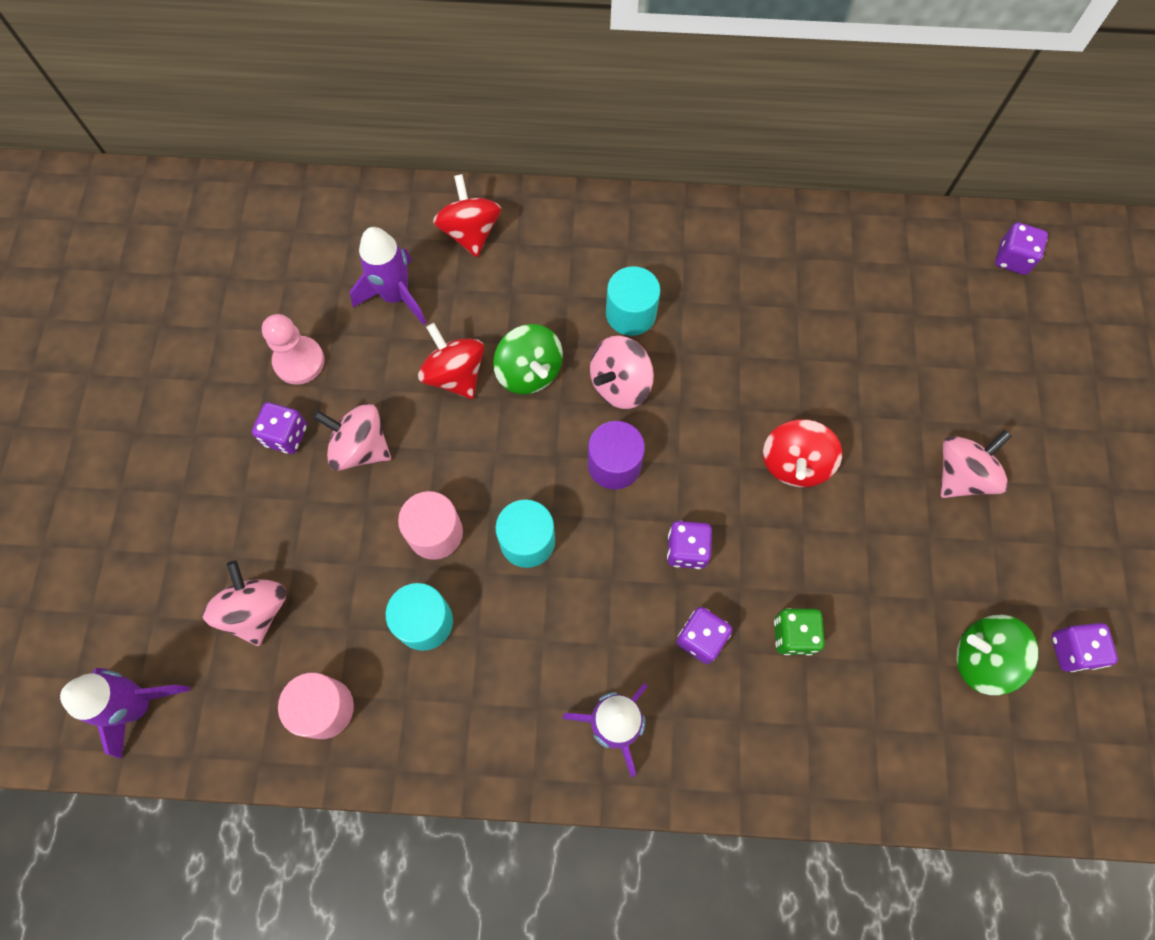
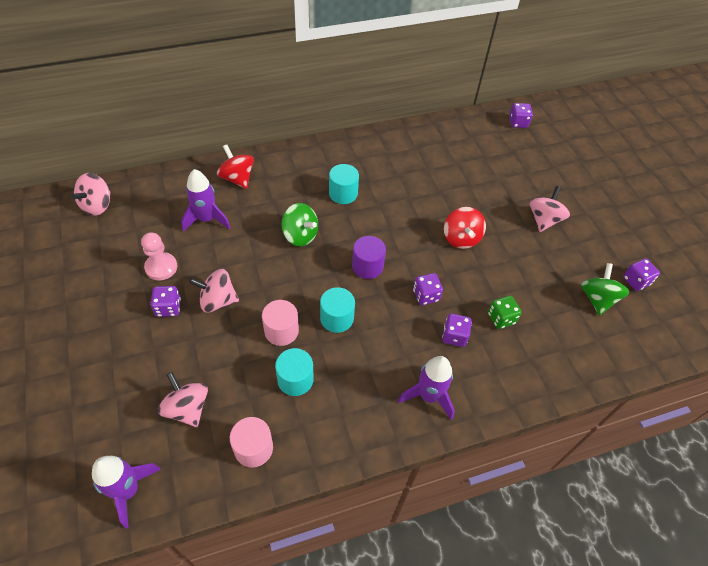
camera: 25 degrees left, 15 degrees down
(455, 375) = (258, 248): red spinning top -> none
(620, 385) = (353, 228): pink spinning top -> pink spinning top (97, 205)
(982, 659) = (597, 299): green spinning top -> green spinning top turned 105 degrees clockwise

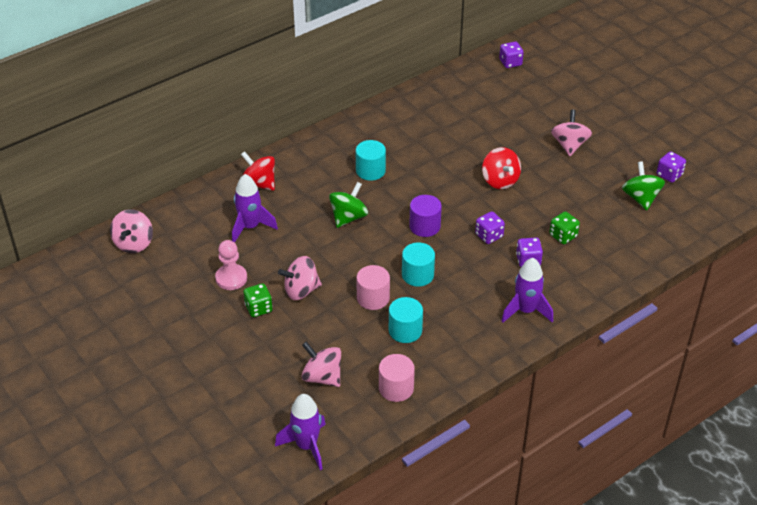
camera: 15 degrees left, 10 degrees down
(168, 308) = (258, 308): purple dice -> green dice
(300, 235) = (348, 217): green spinning top -> green spinning top turned 75 degrees counterclockwise

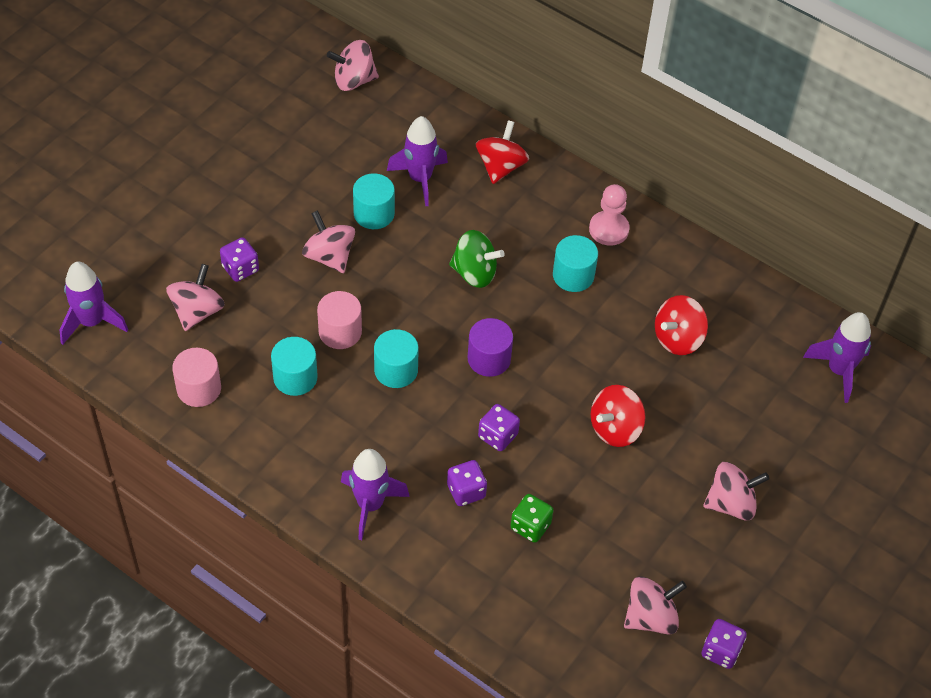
camera: 70 degrees right, 10 degrees up
(231, 278) = (328, 184): pink pawn -> pink pawn (608, 229)
(258, 308) = (287, 223): green dice -> none
(271, 258) = (374, 214): none -> turquoise cylinder
(440, 136) = (678, 339): none -> red spinning top
(487, 77) = (839, 370): none -> purple rocket
(510, 62) = (890, 393): purple dice -> purple dice (240, 269)
(640, 198) = (651, 617): green spinning top -> pink spinning top

